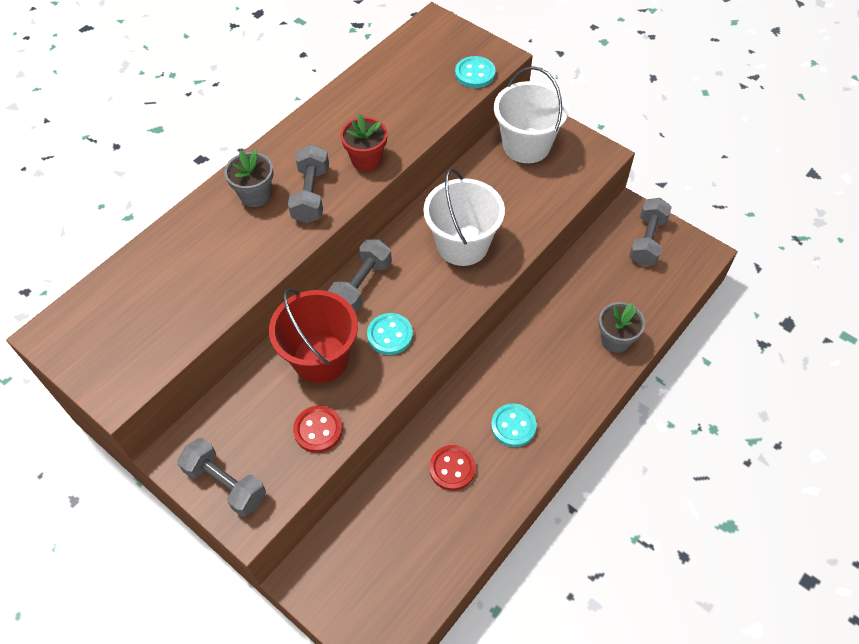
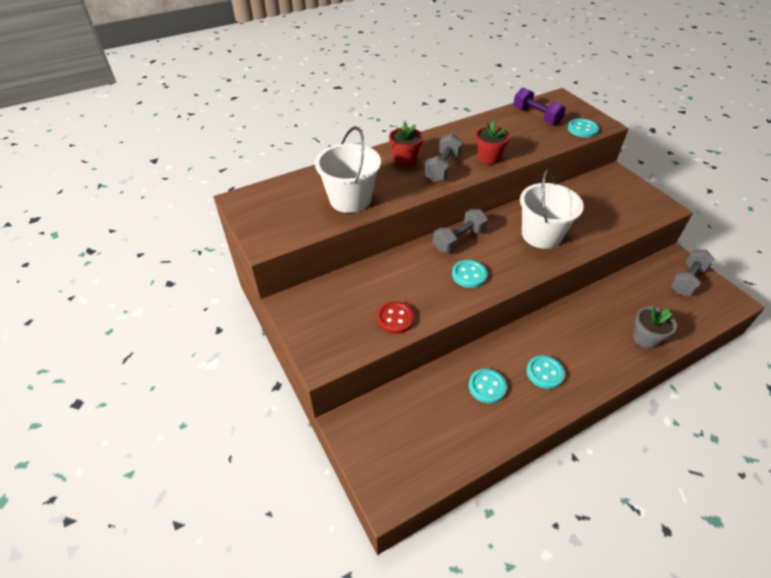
camera: 20 degrees right, 10 degrees down
(226, 484) = (316, 332): grey dumbbell -> none
(255, 195) = (405, 159): grey flower pot -> red flower pot
(321, 358) = (414, 275): red bucket -> none
(410, 66) = (536, 116): none -> purple dumbbell
(452, 468) = (487, 387): red button -> turquoise button
(526, 145) = (607, 189): white bucket -> white bucket (350, 199)

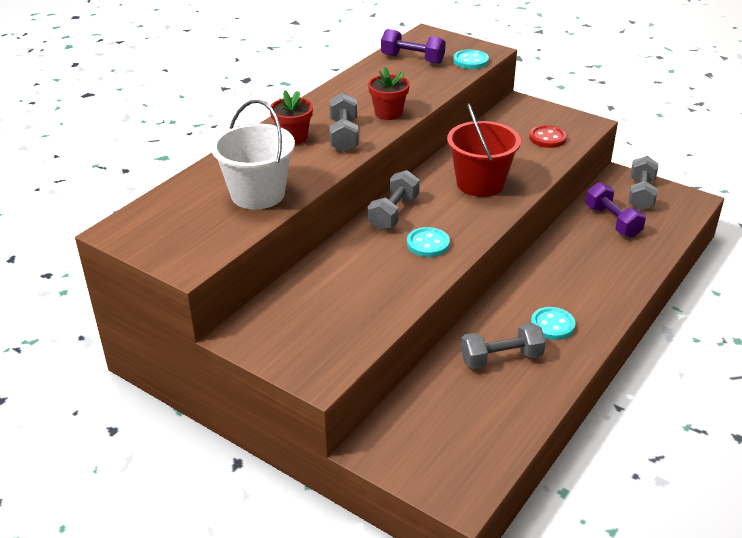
camera: 25 degrees left, 10 degrees down
(395, 318) = (374, 310): red button -> red button (547, 138)
(487, 387) = (501, 358): turquoise button -> grey dumbbell
(541, 235) = (480, 183): white bucket -> red bucket
(645, 339) = (631, 261): grey flower pot -> none
(647, 297) = (612, 221): none -> purple dumbbell

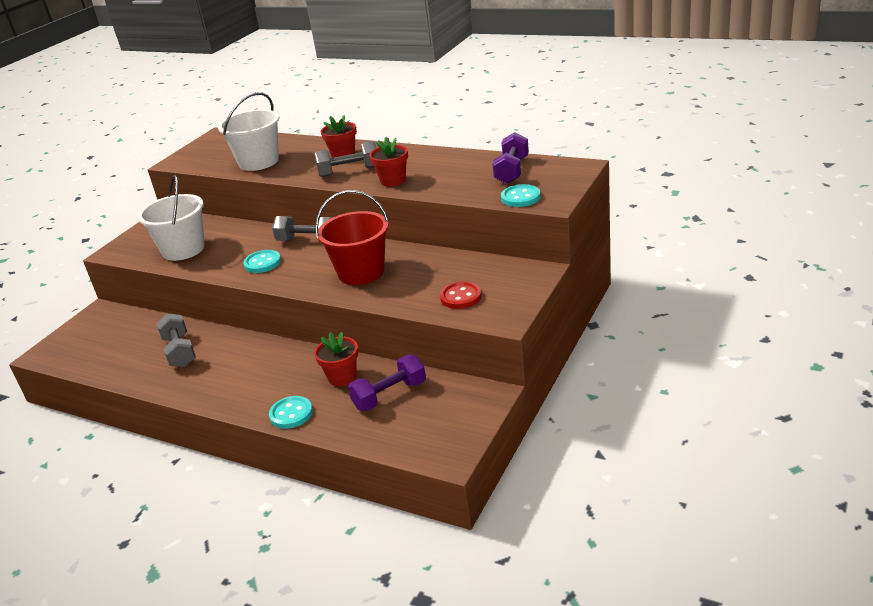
camera: 85 degrees right, 5 degrees down
(355, 308) = (183, 249): none -> white bucket
(552, 325) = (219, 373): turquoise button -> turquoise button (291, 414)
(579, 245) = (342, 377): none -> red flower pot
(641, 194) = (451, 413): grey dumbbell -> none

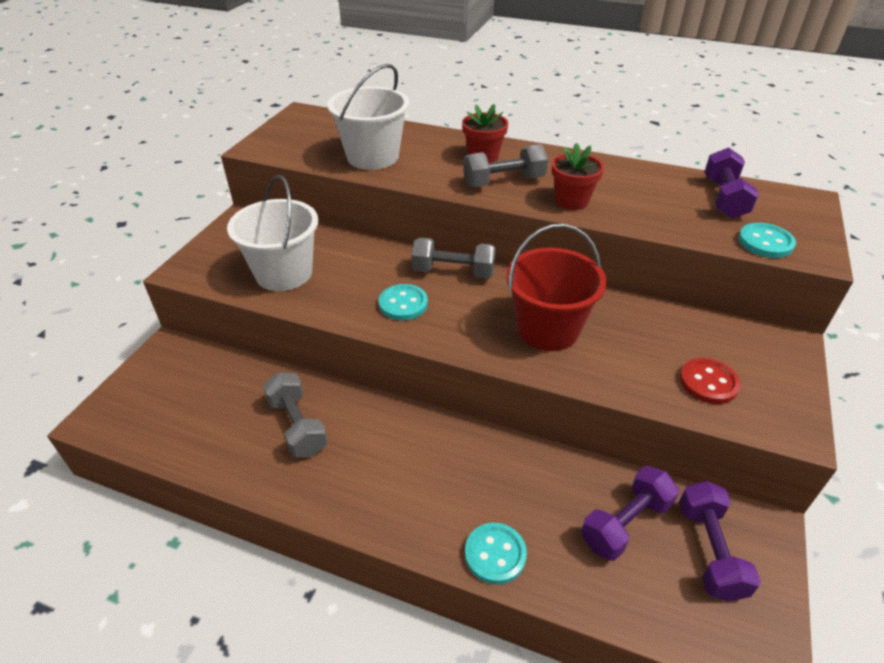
camera: 10 degrees left, 10 degrees up
(342, 377) = (544, 485): red flower pot -> none
(442, 407) = (709, 550): none -> purple dumbbell

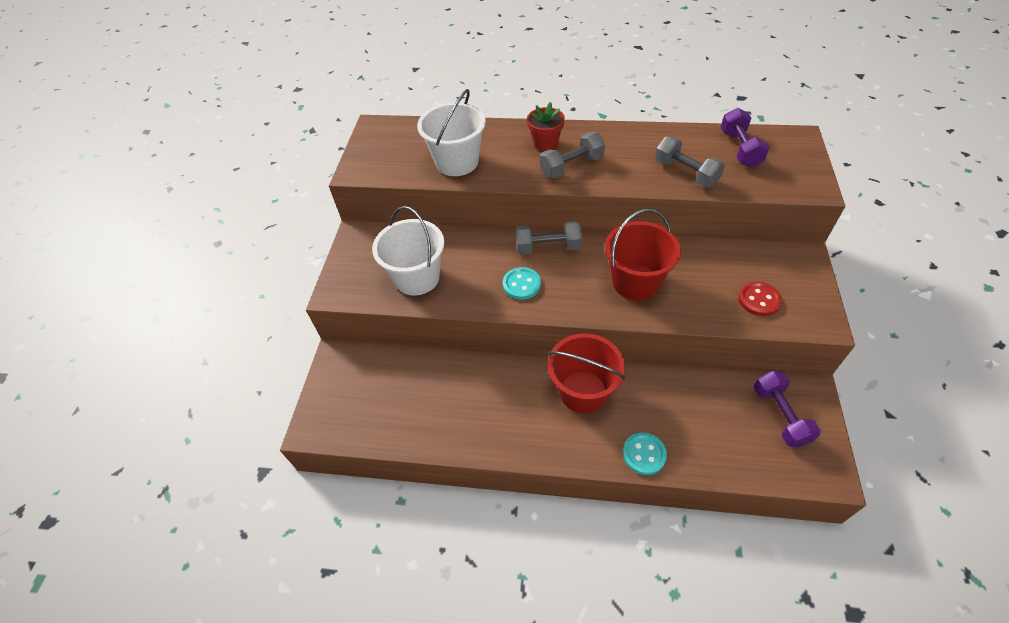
camera: 10 degrees left, 10 degrees up
(297, 426) = (468, 396): grey dumbbell -> grey dumbbell (685, 173)
(443, 455) = (583, 392): none -> red bucket
(572, 201) = (629, 174): red flower pot -> none
(625, 523) = (722, 410): purple dumbbell -> none
(765, 242) = (779, 184): turquoise button -> none

